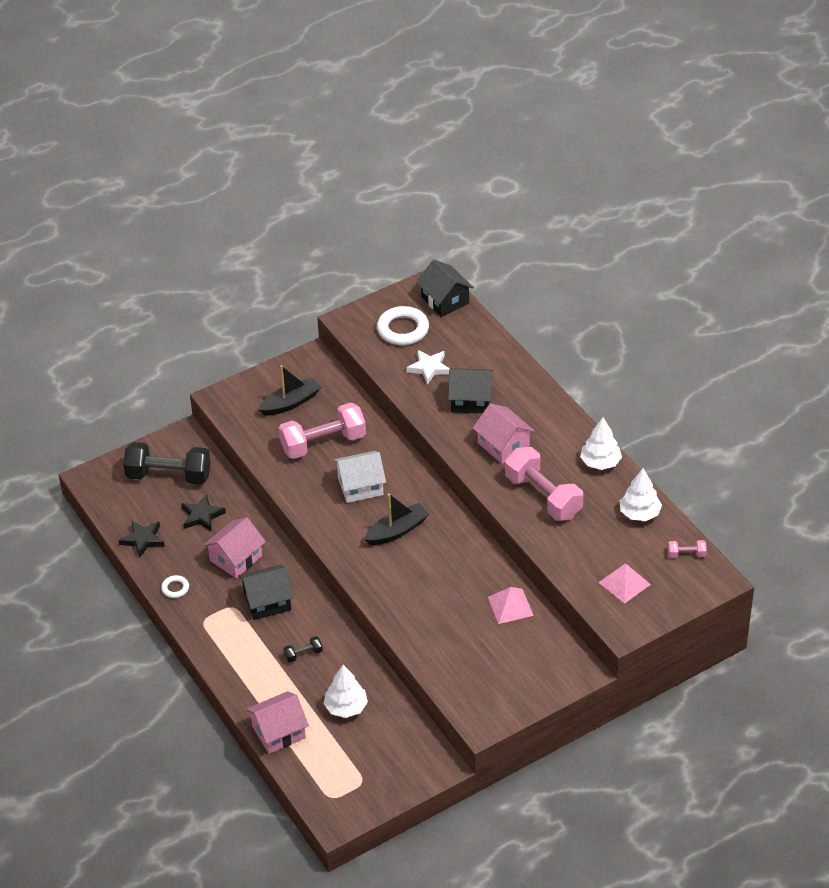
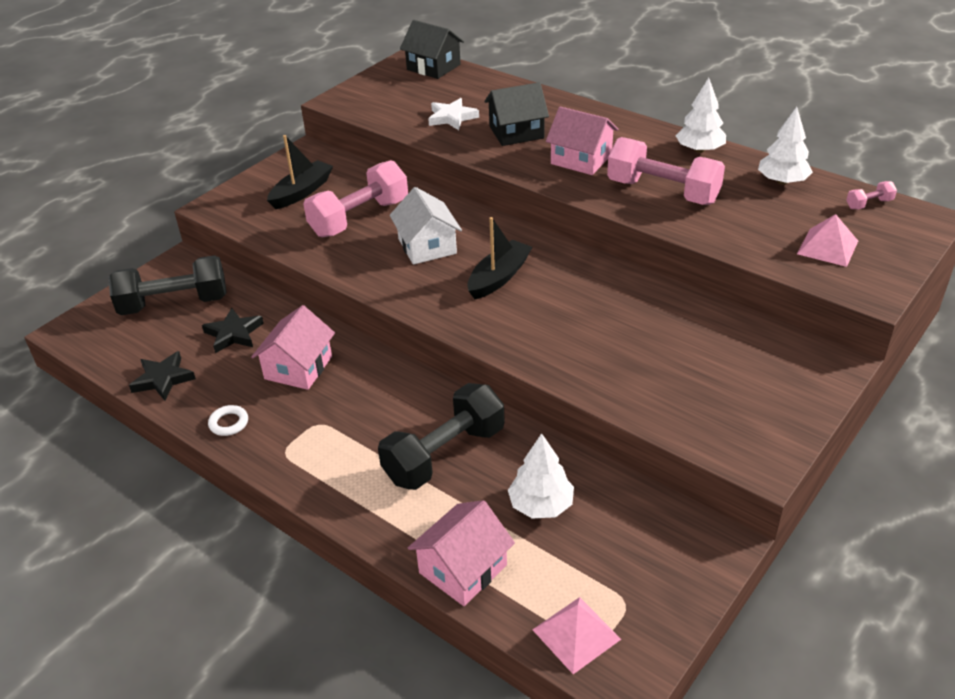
camera: 20 degrees left, 5 degrees down
(267, 601) = (363, 405): black house -> none
(303, 654) = (444, 454): black dumbbell -> black dumbbell, size x2.39
(360, 486) = (427, 246): white house -> white house turned 75 degrees counterclockwise
(403, 329) = (403, 95): white ring -> none
(510, 606) = (691, 317): pink pyramid -> pink pyramid (576, 634)

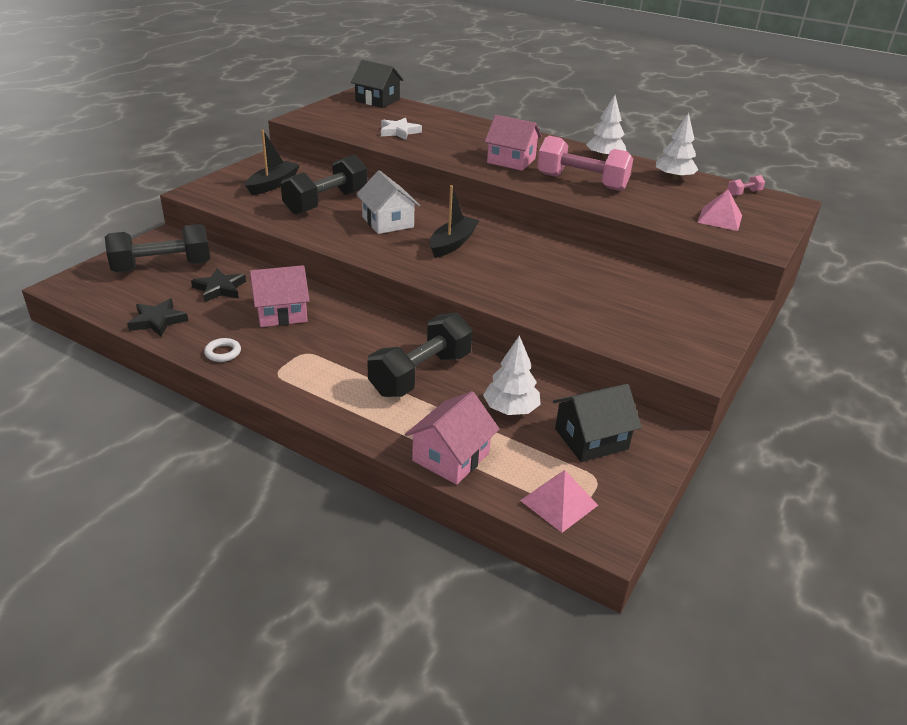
camera: 10 degrees left, 5 degrees down
(298, 367) = (281, 313): pink house -> pink house turned 60 degrees clockwise
(359, 218) = (326, 202): pink dumbbell -> black dumbbell
(516, 132) = (454, 142): black house -> black house (591, 439)

